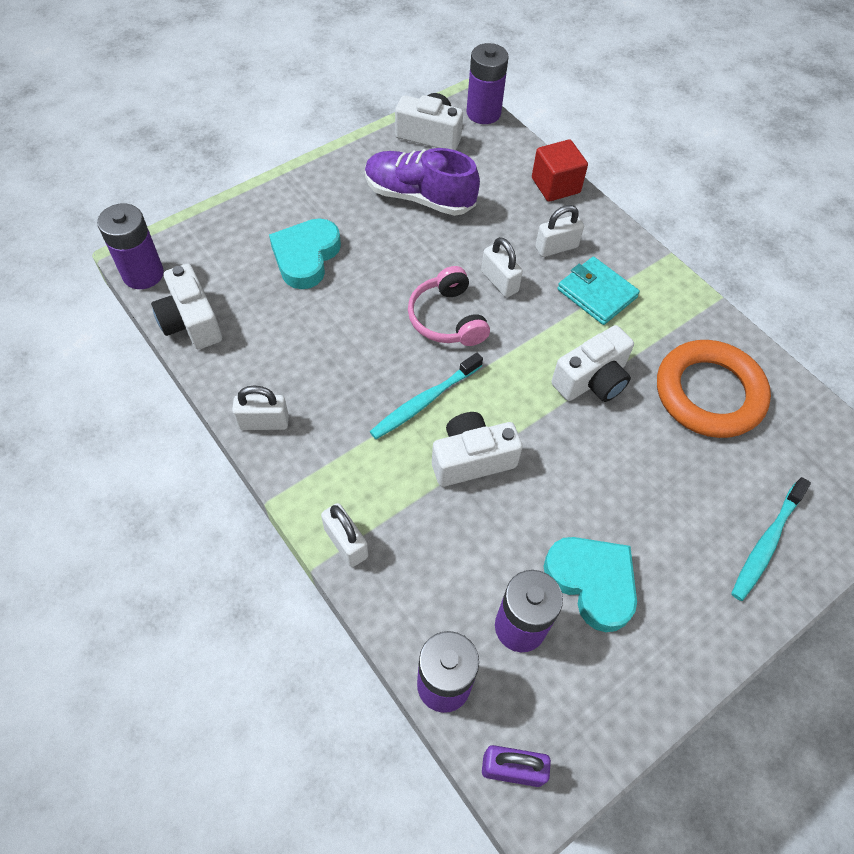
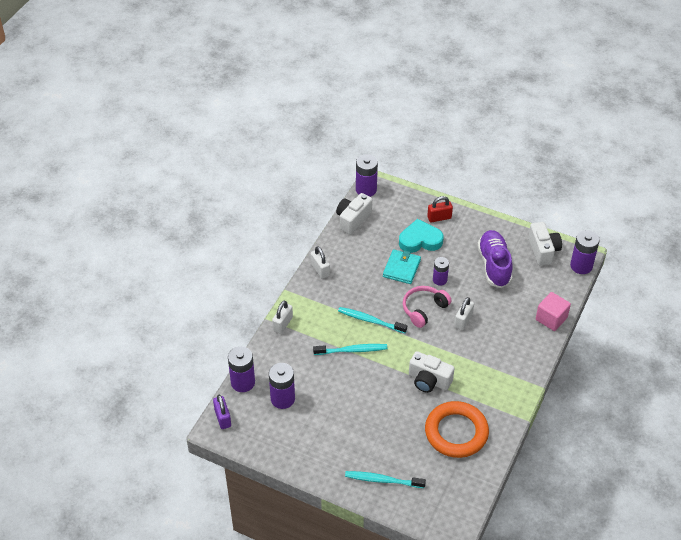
camera: 65 degrees right, 10 degrees down
(280, 213) = (439, 218): none -> red padlock
(402, 271) = (440, 280): none -> purple battery
(471, 459) = (351, 350): white camera -> turquoise toothbrush
(555, 185) = (551, 319): red cube -> pink cube
(556, 247) = (505, 335): white padlock -> none
(592, 582) = (319, 417): turquoise heart -> none
(597, 293) = (487, 363): turquoise wallet -> turquoise wallet (401, 268)

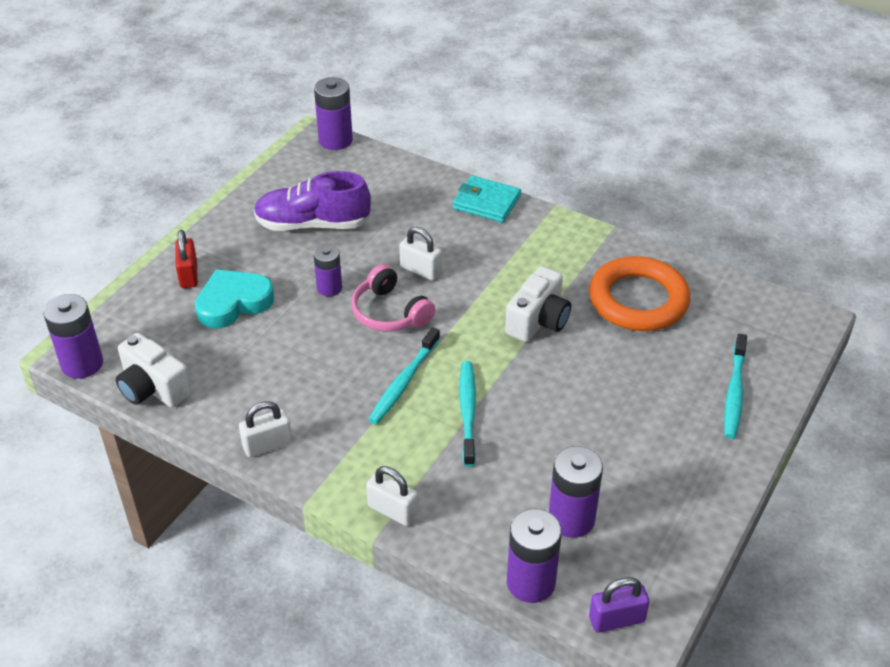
camera: 85 degrees left, 5 degrees down
(401, 268) = (292, 332): turquoise wallet -> turquoise wallet (486, 202)
(420, 240) = (233, 303): turquoise heart -> turquoise heart turned 60 degrees clockwise
(543, 250) = (295, 171): white camera -> none
(551, 319) = (430, 180): pink cube -> none

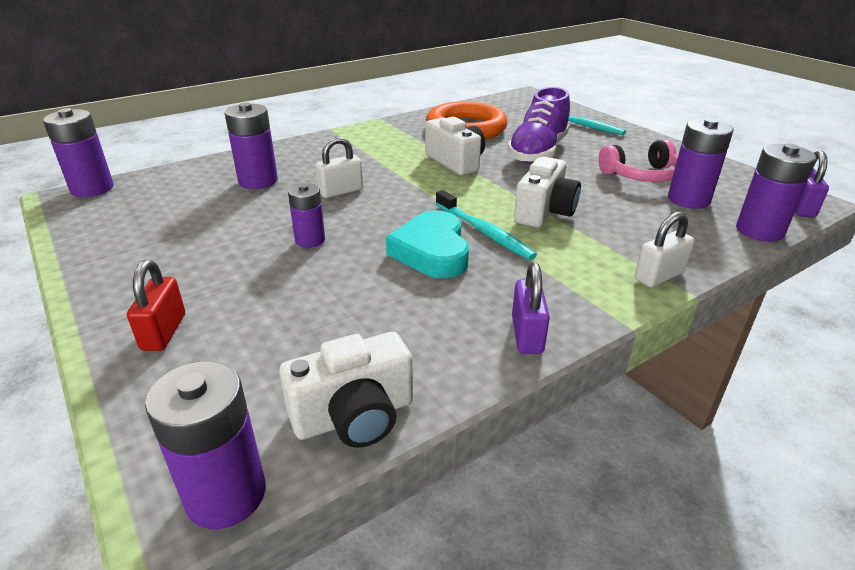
camera: 65 degrees left, 10 degrees down
(188, 275) = (164, 332): red padlock -> red padlock turned 75 degrees clockwise
(233, 303) = (260, 307): turquoise heart -> turquoise heart (432, 251)
(267, 445) = (527, 335): white padlock -> purple padlock
(312, 224) = (199, 228): purple shoe -> purple shoe (538, 152)
(389, 313) = (382, 218): pink headphones -> pink headphones (641, 175)
(407, 215) = (258, 181): none -> purple battery
(467, 412) = (544, 212): turquoise toothbrush -> white camera
(486, 202) = (291, 148): turquoise wallet -> none

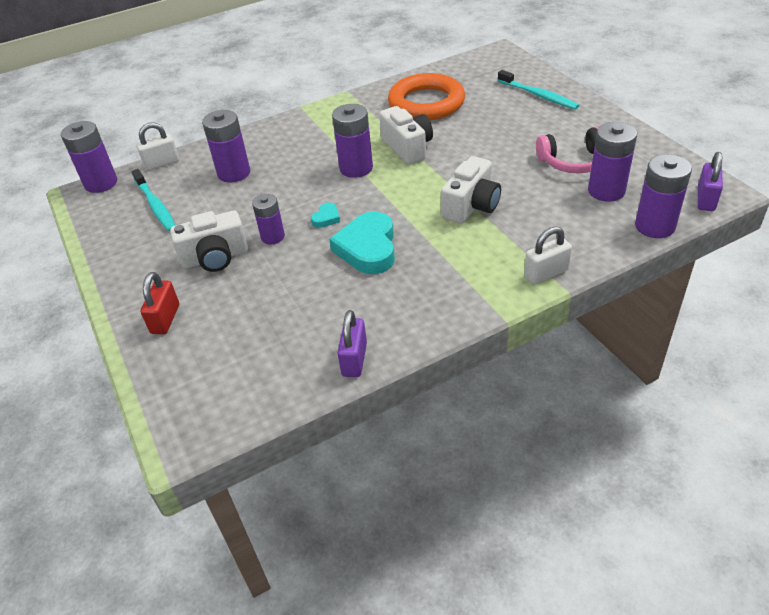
camera: 10 degrees right, 10 degrees up
(226, 495) = (208, 433): purple battery -> purple battery (356, 168)
(340, 191) = (302, 184): white padlock -> white padlock (162, 163)
(354, 416) = (291, 385): white camera -> white camera (215, 258)
(375, 222) = (326, 218): none -> turquoise heart
(484, 231) = (414, 228): turquoise toothbrush -> turquoise toothbrush (155, 205)
(527, 335) = (424, 325): purple padlock -> purple padlock (354, 359)
(538, 152) = (486, 134): purple shoe -> none

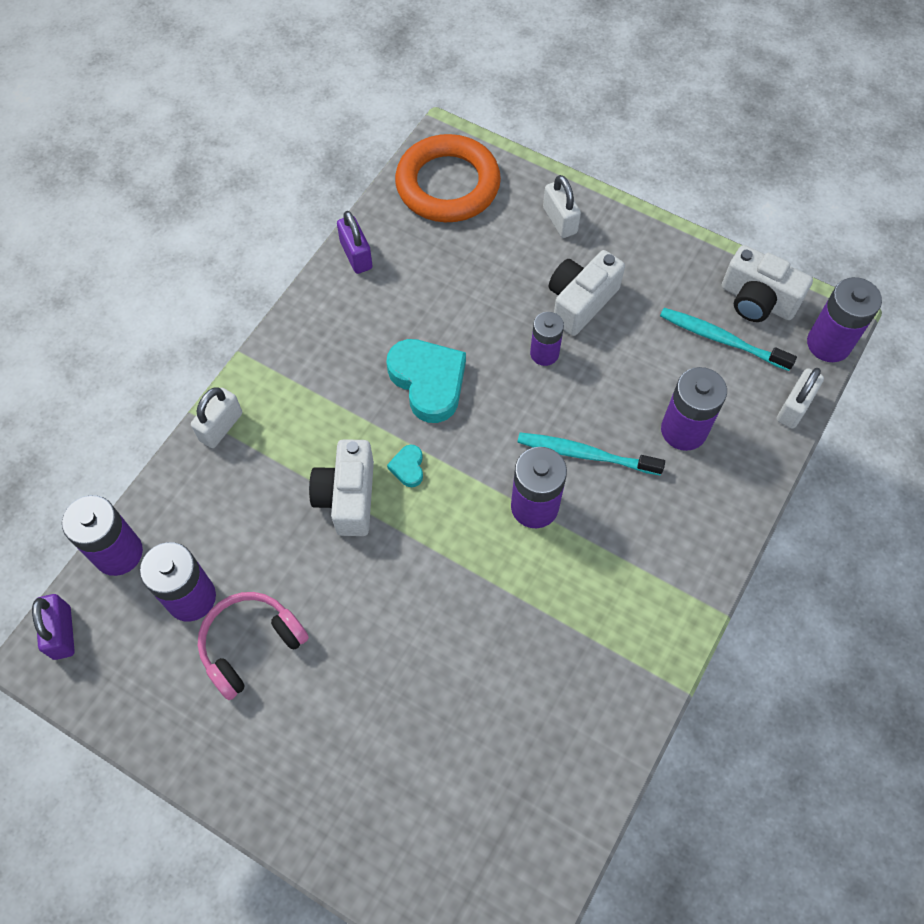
camera: 145 degrees right, 20 degrees up
(165, 319) = (560, 220): red padlock -> white padlock
(326, 218) = (506, 405): turquoise heart -> turquoise heart (408, 467)
(408, 148) = (493, 579): white camera -> white camera (757, 300)
(426, 103) = (534, 709): orange ring -> orange ring (448, 184)
(538, 95) = (365, 814): turquoise toothbrush -> turquoise toothbrush (586, 454)

